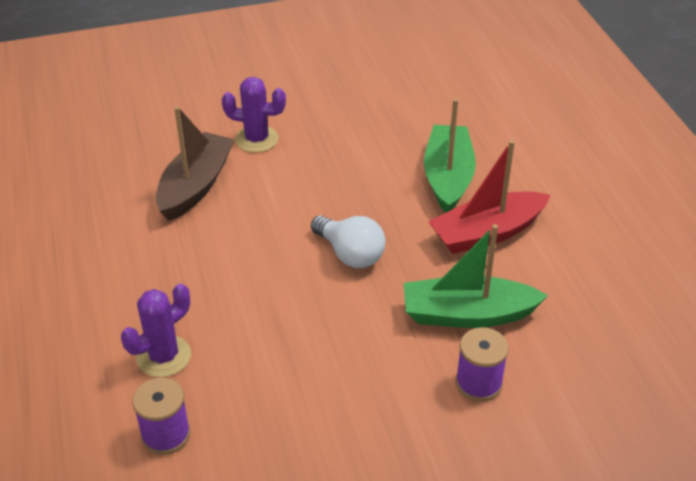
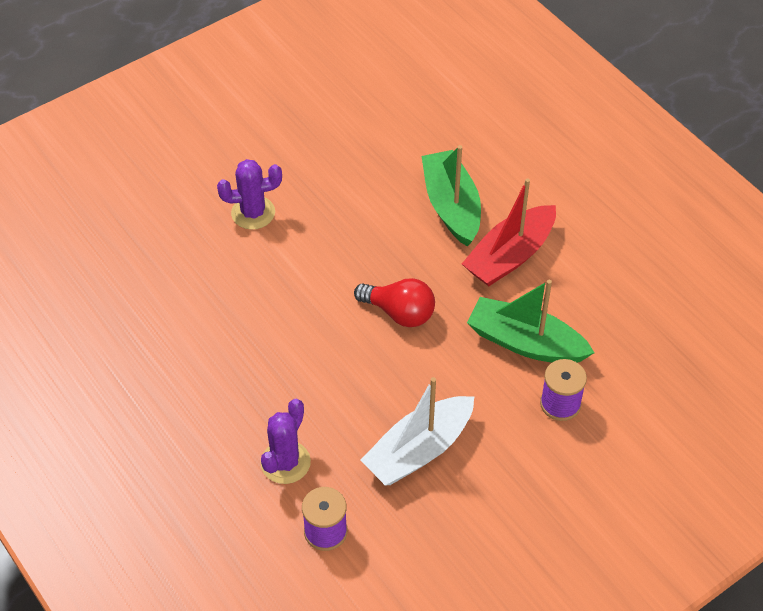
camera: 20 degrees left, 10 degrees up
(195, 186) = (221, 282): brown boat -> none
(304, 384) = (419, 450): none -> white boat
(350, 254) = (399, 313): white light bulb -> red light bulb
(467, 314) = (525, 342): green boat -> green boat turned 45 degrees clockwise

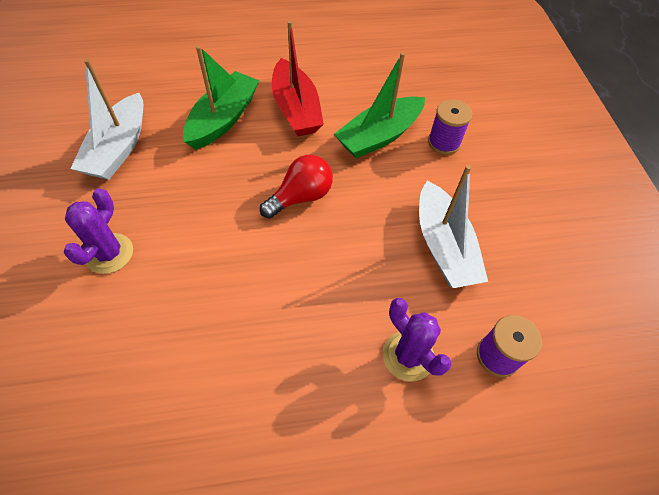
camera: 65 degrees left, 5 degrees up
(360, 153) = (119, 148): none -> white boat
(451, 206) = (223, 119): green boat -> green boat turned 105 degrees clockwise

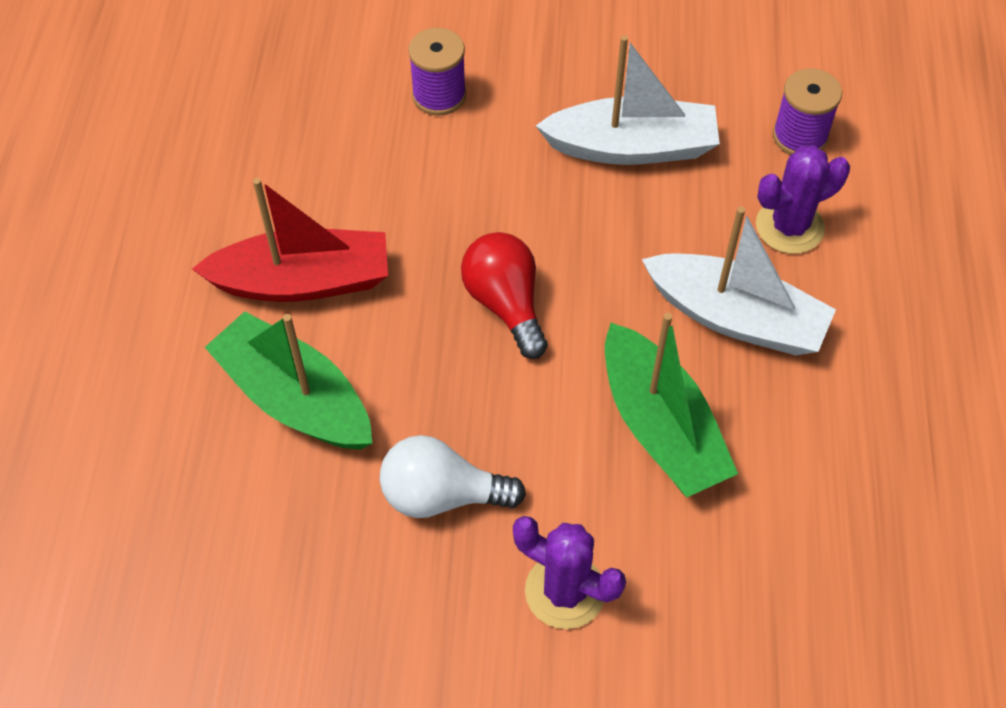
camera: 75 degrees left, 0 degrees up
(119, 148) = (322, 580): white boat -> white boat (736, 317)
(169, 188) = (442, 495): none -> white light bulb
(379, 136) = (402, 175): green boat -> green boat (660, 427)

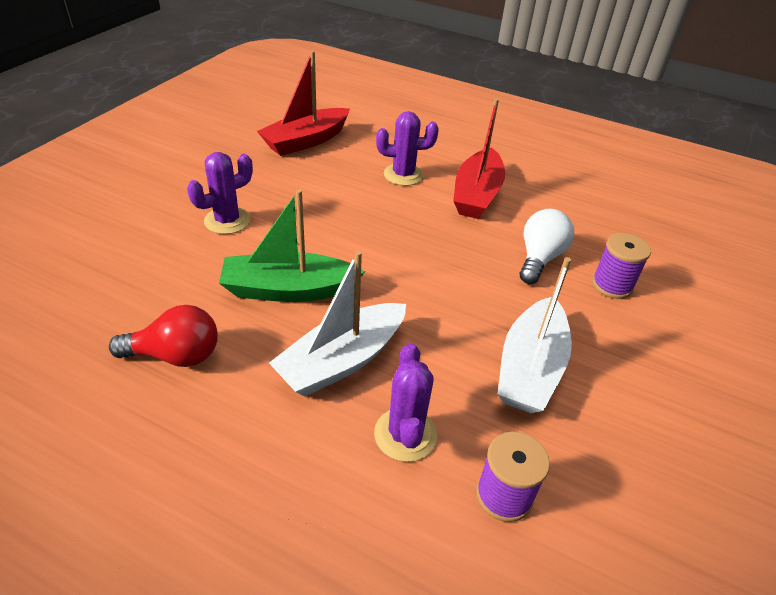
camera: 110 degrees right, 15 degrees down
(252, 604) = (306, 141): none -> red boat
(295, 398) = (403, 175): green boat -> purple cactus
(442, 495) = (314, 201): white light bulb -> white light bulb (539, 258)
(506, 304) = (419, 258): red light bulb -> red light bulb (176, 355)

